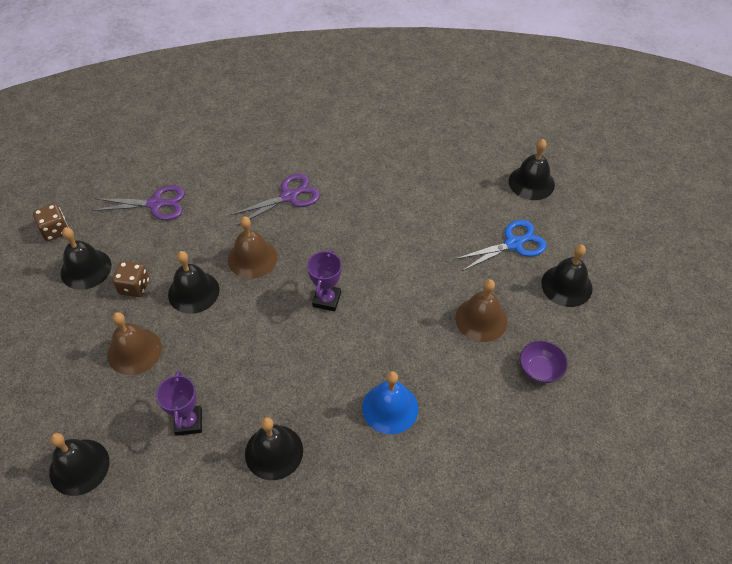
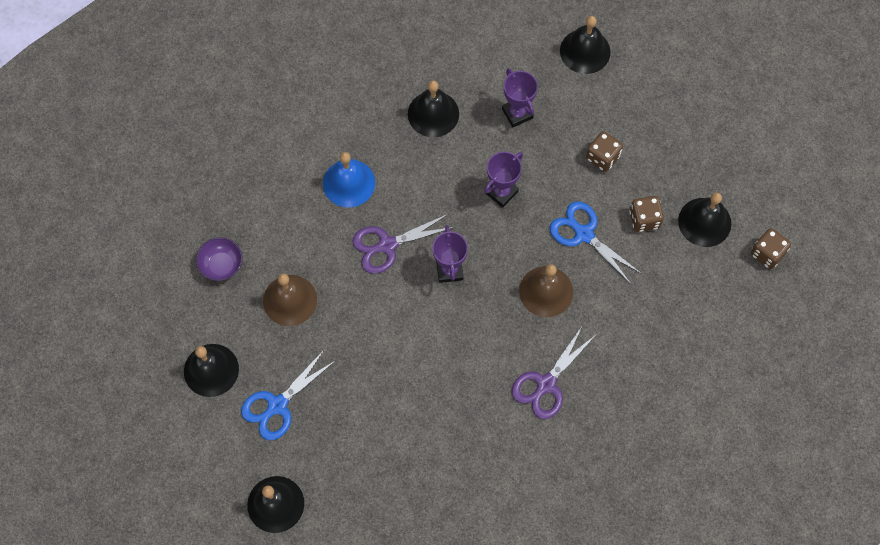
camera: 160 degrees right, 15 degrees up
(134, 351) = (602, 157): brown bell -> brown dice
(156, 204) = (684, 322): purple scissors -> purple scissors (386, 245)
(193, 292) = (583, 234): black bell -> blue scissors
(246, 350) = (501, 192): none -> purple trophy

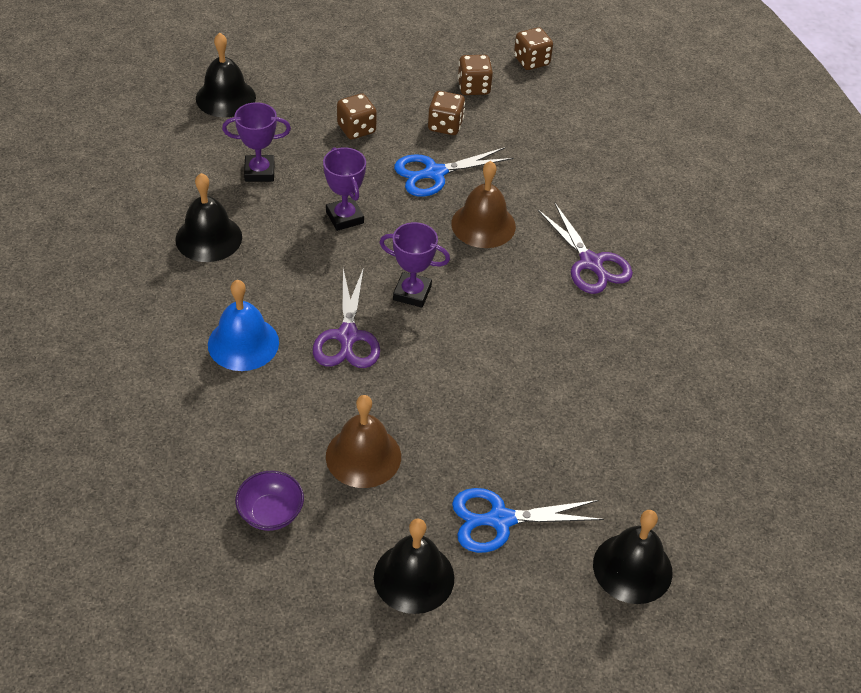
camera: 70 degrees left, 20 degrees down
(277, 405) = (499, 520): blue scissors -> blue scissors turned 105 degrees clockwise
(704, 222) = (473, 87): black bell -> brown dice

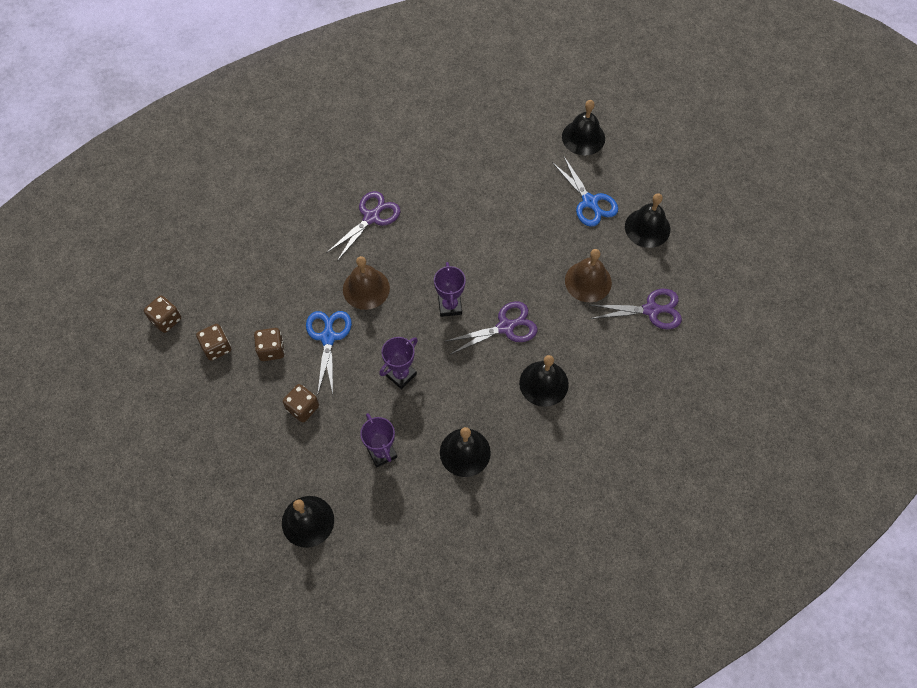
camera: 110 degrees left, 15 degrees up
(243, 343) = (543, 383): blue bell -> black bell
(271, 513) = (651, 310): purple bowl -> purple scissors
(434, 173) = (328, 337): blue scissors -> blue scissors turned 135 degrees counterclockwise

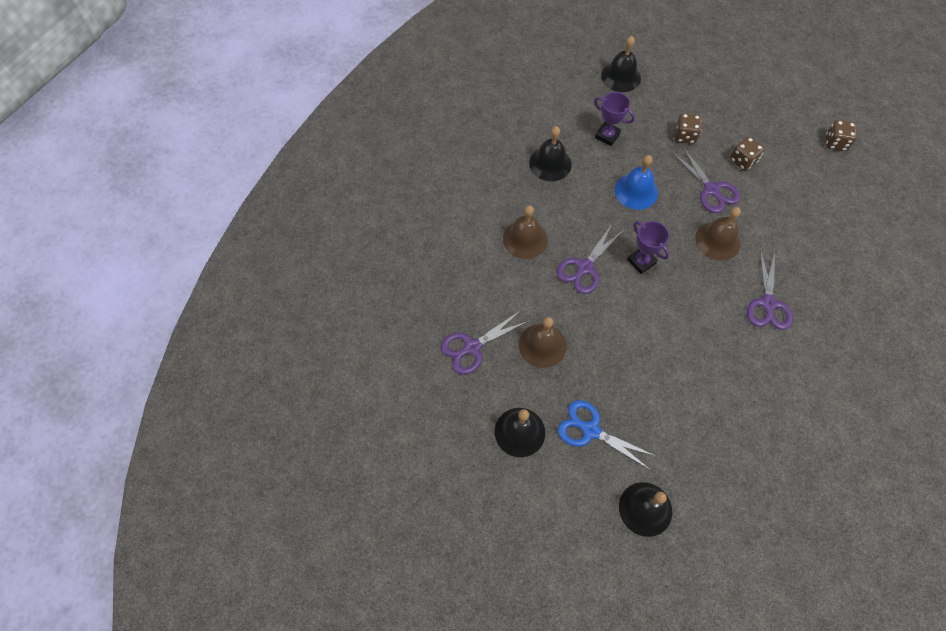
camera: 150 degrees right, 0 degrees up
(217, 347) = (781, 143): brown dice -> none
(328, 337) = (711, 190): blue scissors -> purple scissors
(401, 375) = (636, 191): purple trophy -> blue bell
(543, 383) = (525, 239): black bell -> brown bell

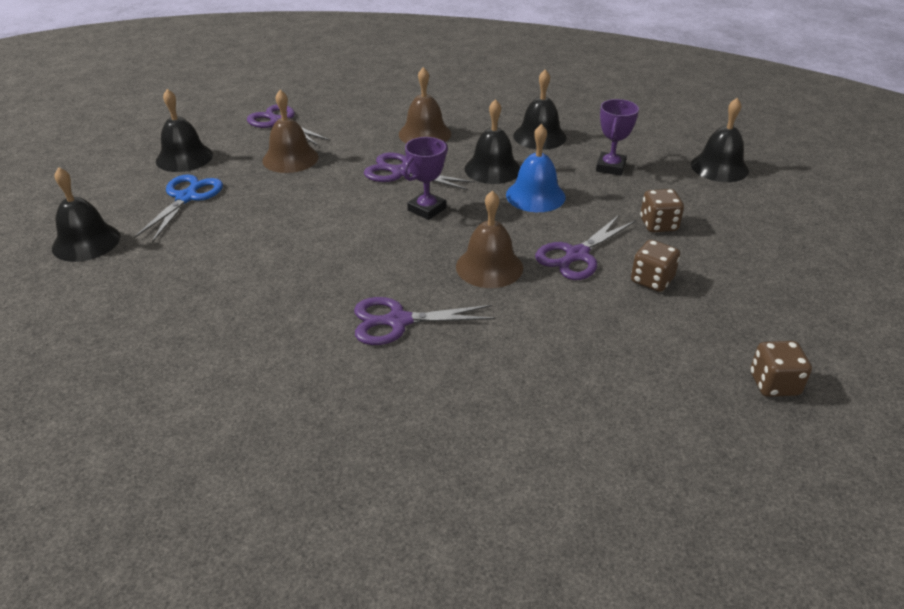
camera: 75 degrees right, 25 degrees down
(593, 207) = (492, 169): none -> black bell

